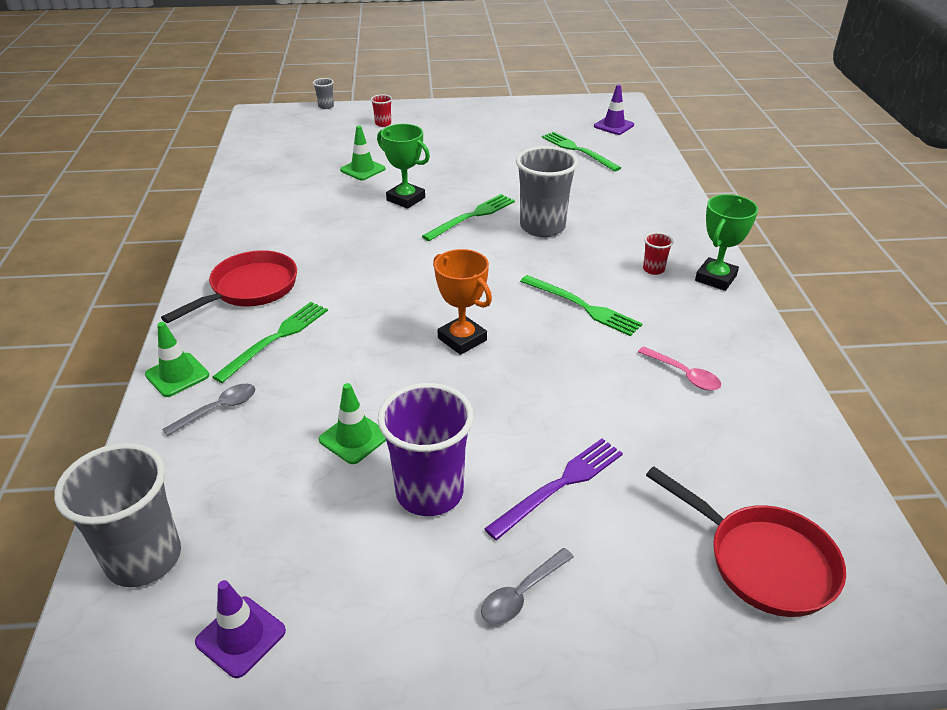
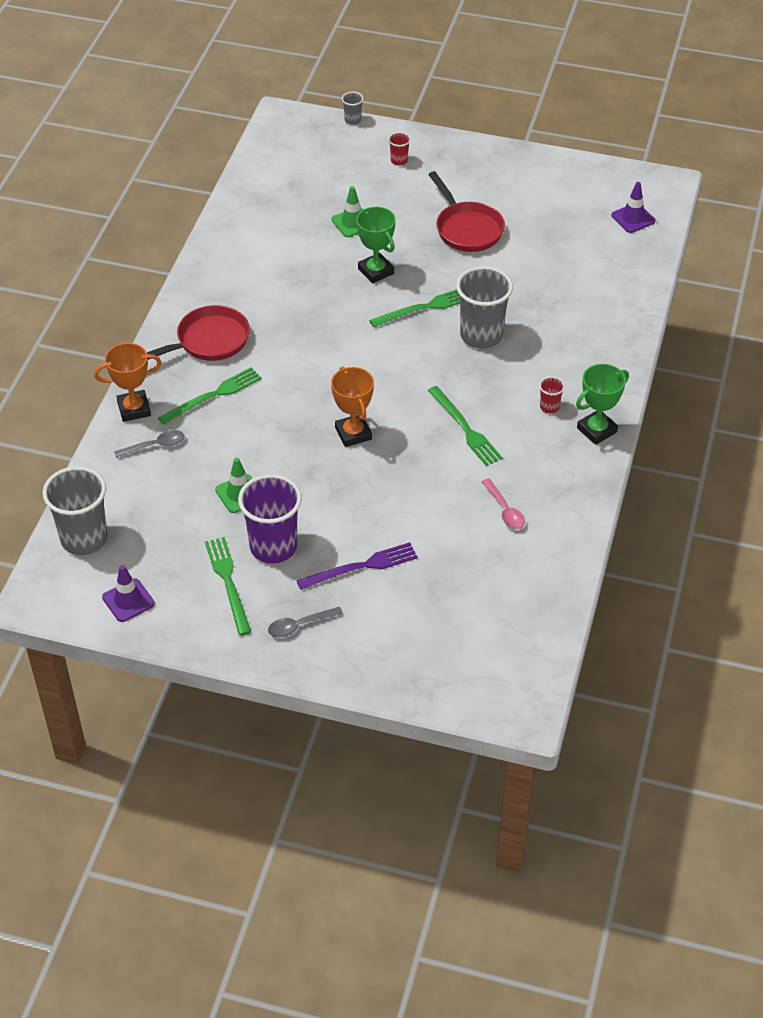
camera: 20 degrees right, 10 degrees up
(177, 375) = (134, 409): green traffic cone -> orange trophy
(578, 150) = (573, 246): green fork -> green fork (228, 582)
(763, 561) = (461, 652): red pan -> red pan (467, 229)

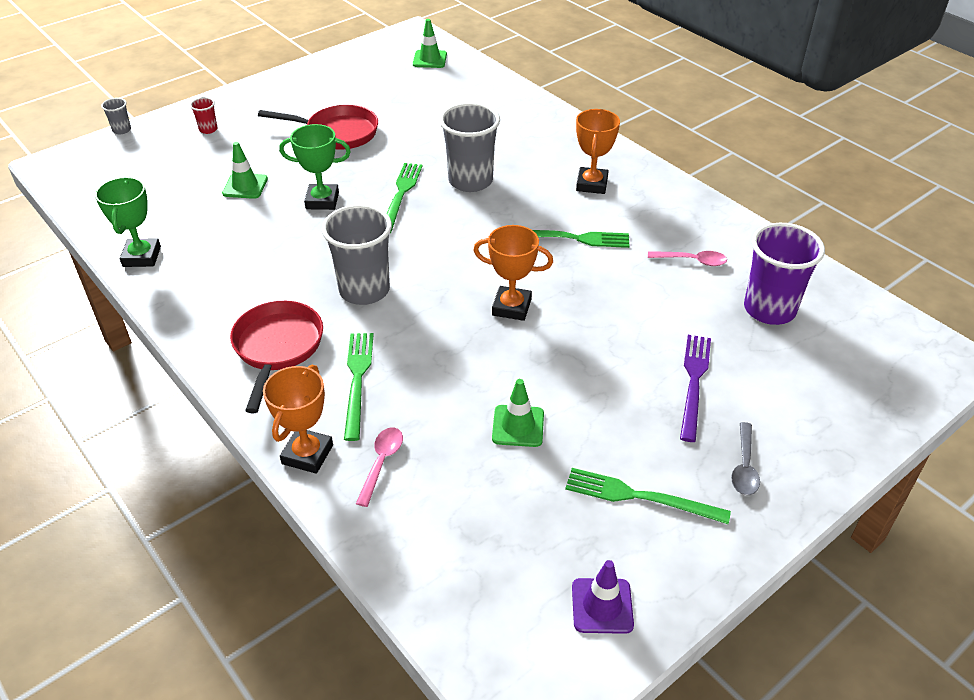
camera: 55 degrees left, 5 degrees down
(84, 539) = (467, 603): grey cup -> grey cup (364, 290)
(155, 446) = (381, 463): grey spoon -> pink spoon
(273, 547) = (616, 435): purple cup -> purple cup (769, 309)
(549, 407) = (592, 184): red cup -> orange trophy
(597, 430) = (641, 173): green trophy -> green trophy (142, 257)
(633, 218) = (429, 59): purple traffic cone -> green traffic cone

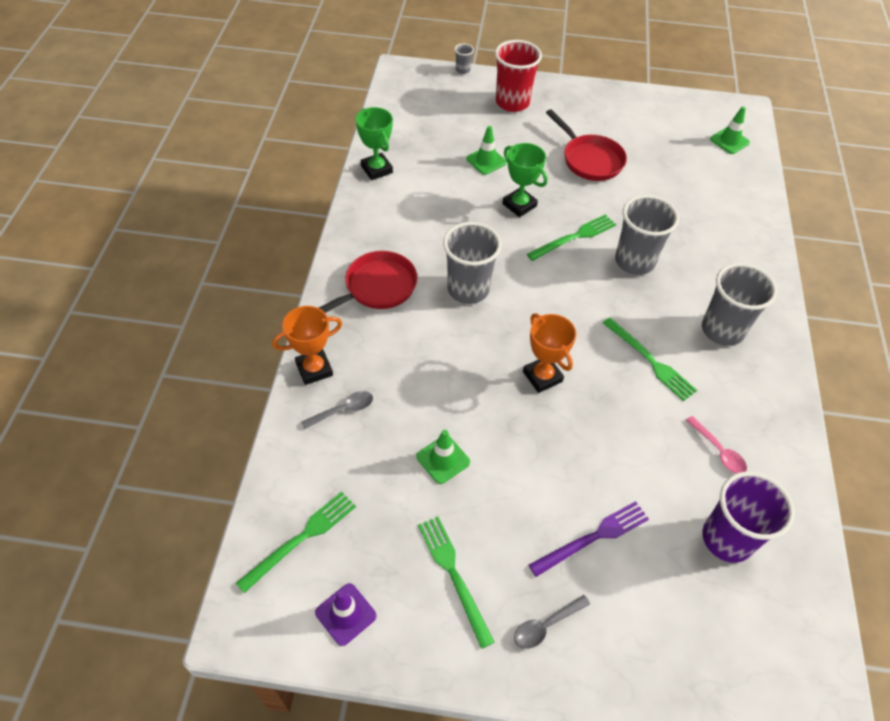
camera: 45 degrees right, 10 degrees up
(142, 257) = (376, 169): green trophy -> green trophy turned 75 degrees counterclockwise
(208, 129) = (512, 102): red cup -> red cup, size x2.26
(357, 380) = (393, 346): green fork -> green fork (301, 538)
(381, 463) = (343, 410): pink spoon -> grey spoon
(592, 184) = (722, 330): orange trophy -> grey cup

